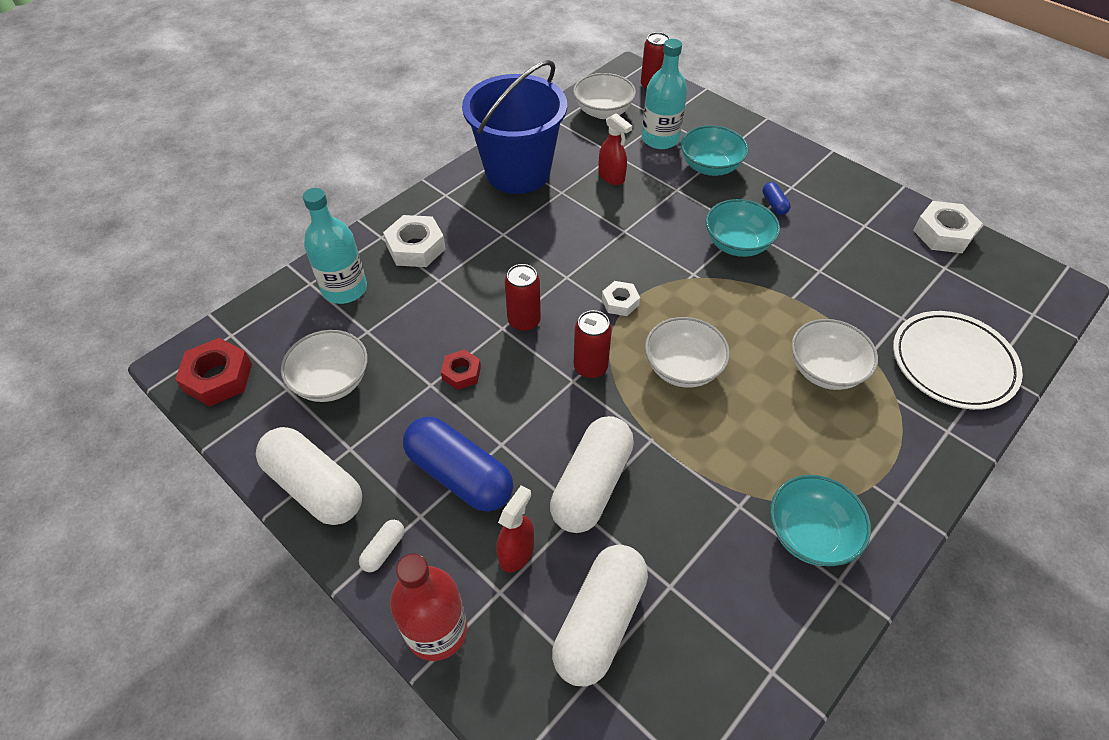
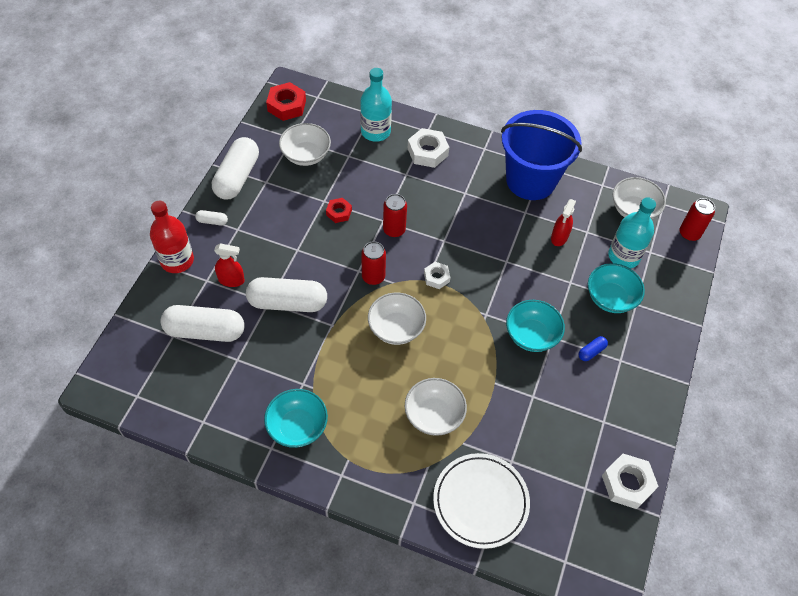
camera: 65 degrees right, 5 degrees up
(459, 475) = (269, 237): blue capsule -> none

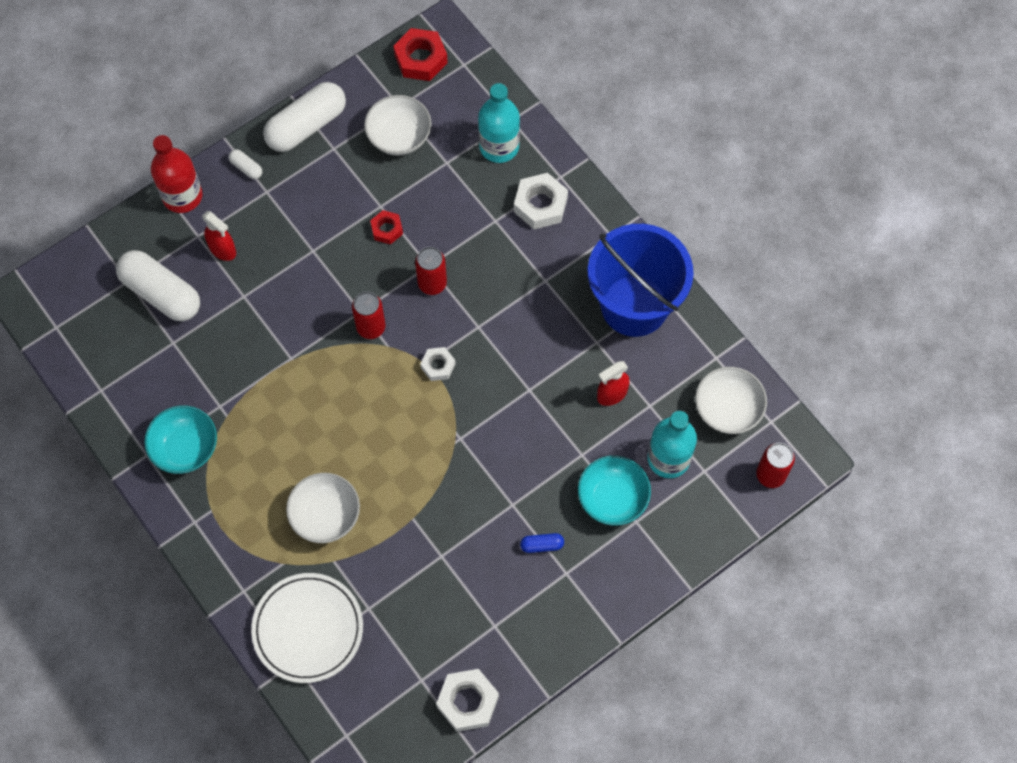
camera: 35 degrees right, 10 degrees up
(287, 303) = (262, 307): white capsule -> none
(396, 328) = (354, 399): white bowl -> none
(531, 335) = (491, 489): turquoise bowl -> none

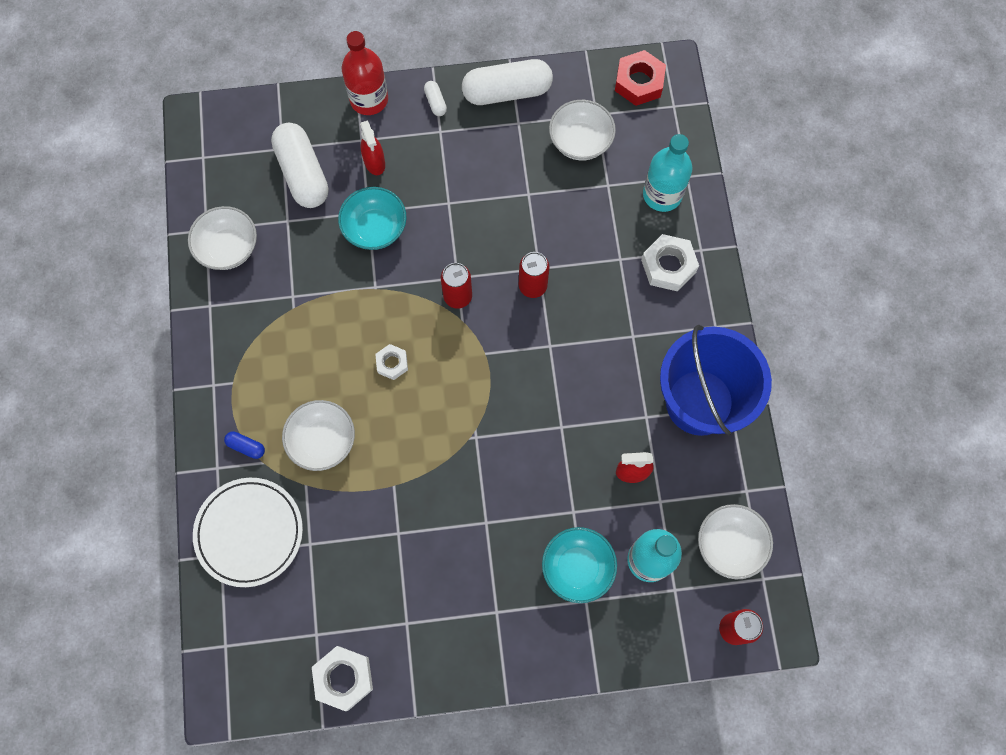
camera: 30 degrees right, 5 degrees up
(132, 395) = (228, 248): none -> white bowl
(185, 448) = (243, 317): turquoise bowl -> turquoise bowl (375, 228)
(387, 229) = (522, 217): red nut -> none
(438, 366) = (494, 362): white nut -> white nut (392, 363)
(542, 545) = (490, 574): blue capsule -> blue capsule (246, 446)

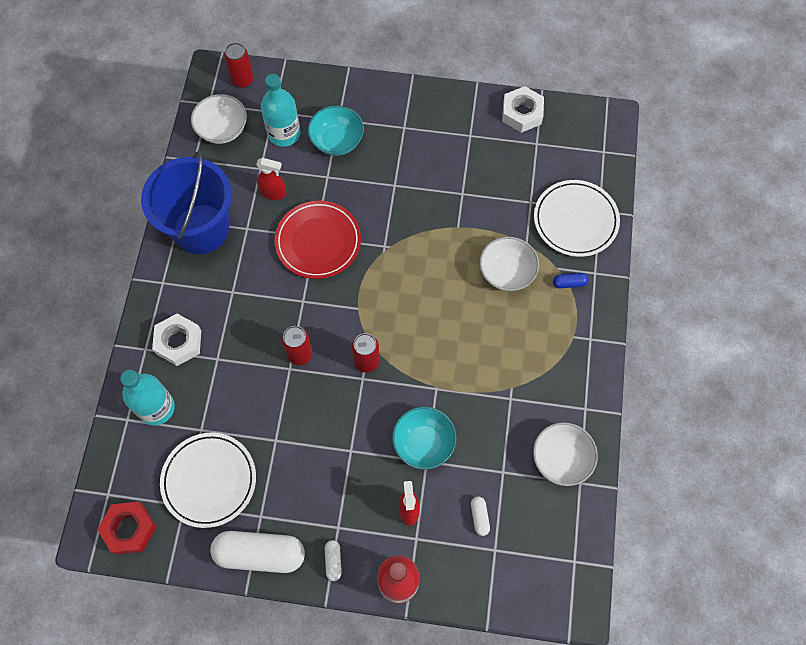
camera: 165 degrees left, 5 degrees down
(246, 446) = (569, 283): blue capsule -> blue capsule turned 45 degrees counterclockwise
(303, 173) = (479, 517): white capsule -> white capsule, size x0.43
(392, 363) = (437, 319): white nut -> none
(556, 422) = (318, 242): none -> red plate
(580, 141) = (209, 480): white bowl -> white plate

